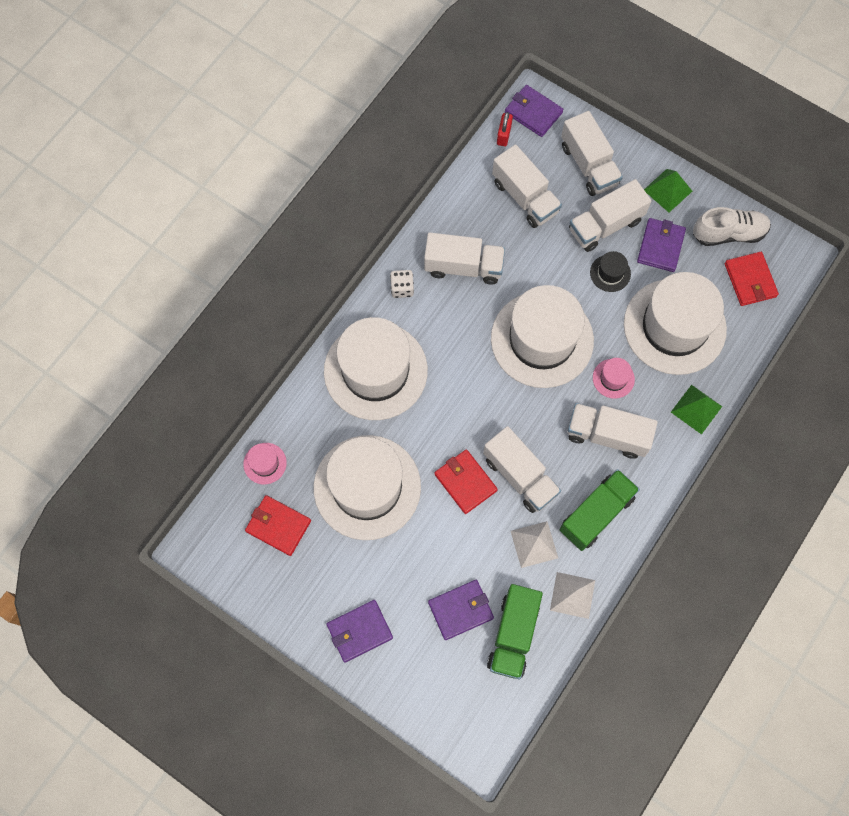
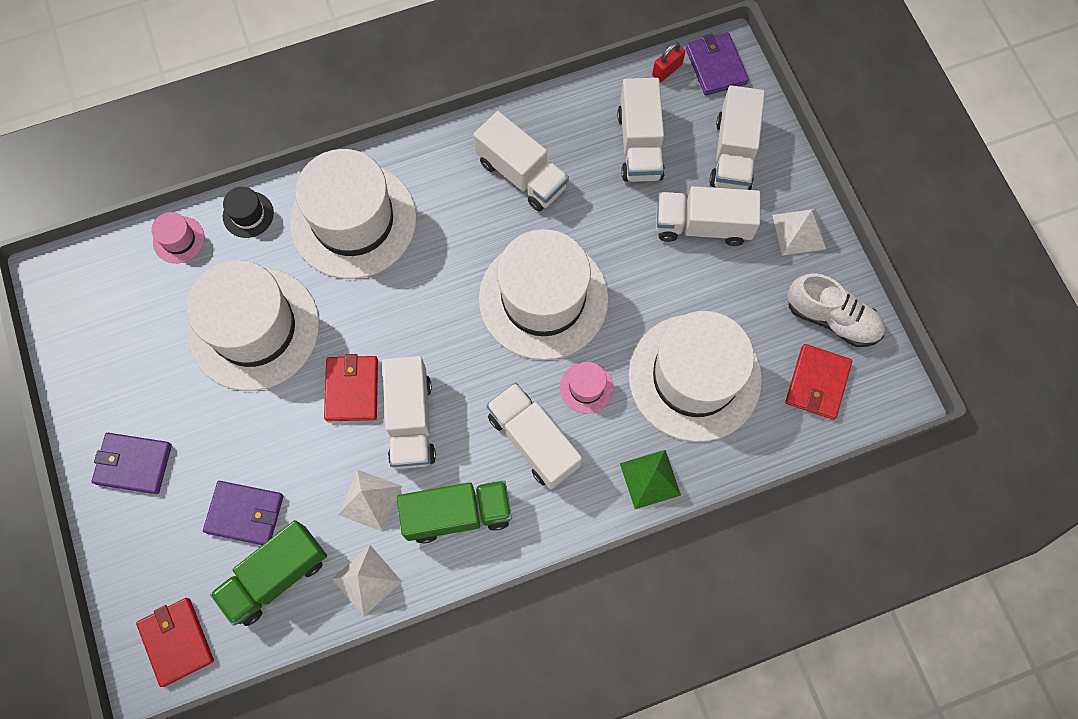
camera: 35 degrees right, 0 degrees up
(278, 526) = (142, 308): red wallet -> red wallet (176, 641)
(402, 288) = (443, 157): white dice -> none
(610, 273) = (668, 277): black hat -> black hat (248, 214)
(660, 246) = (745, 284): purple wallet -> none
(667, 190) = (799, 232): green pyramid -> white pyramid

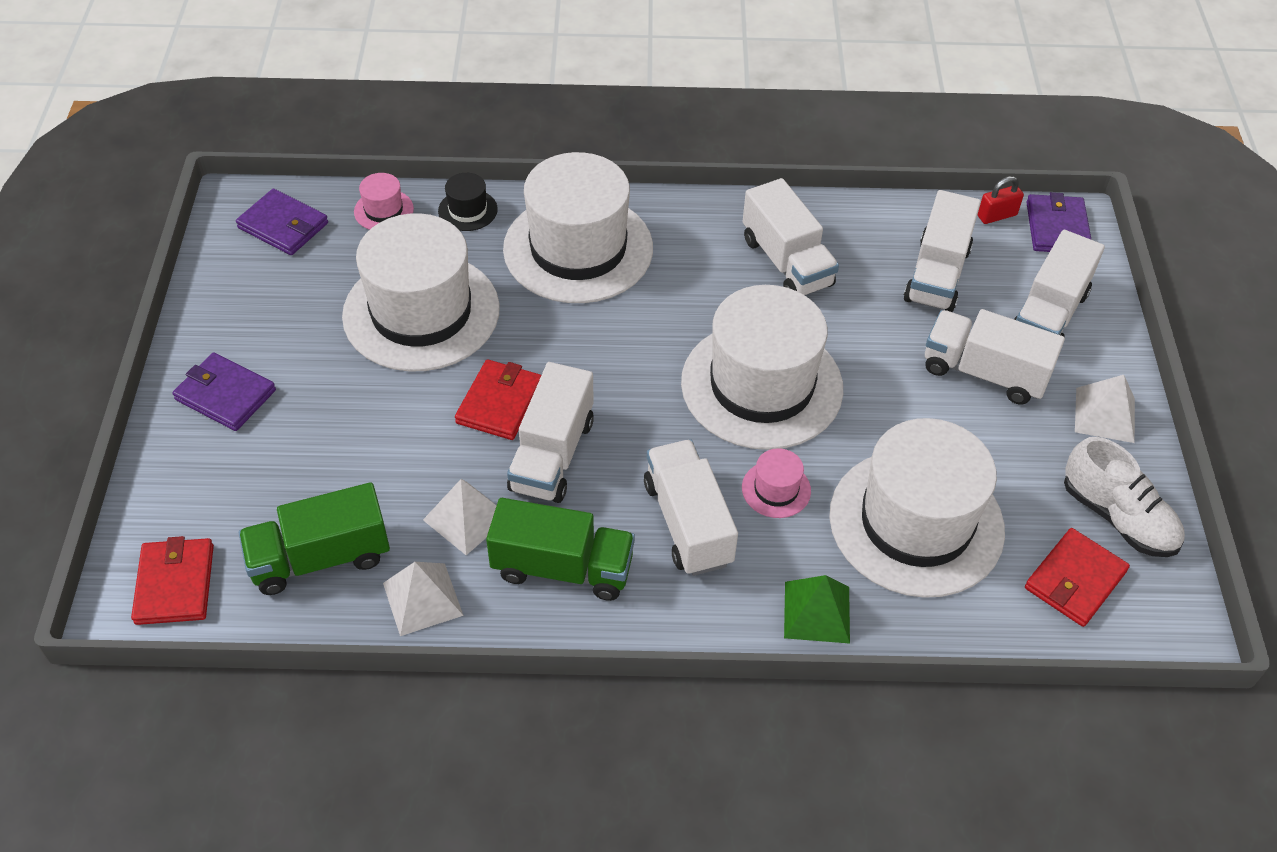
camera: 20 degrees right, 20 degrees down
(245, 514) = (319, 483): purple wallet -> purple wallet (283, 226)

